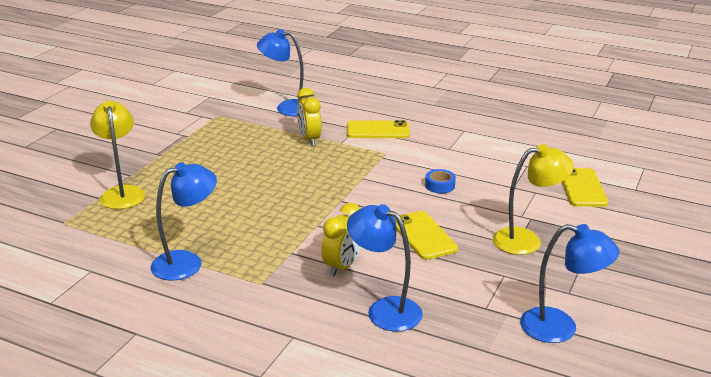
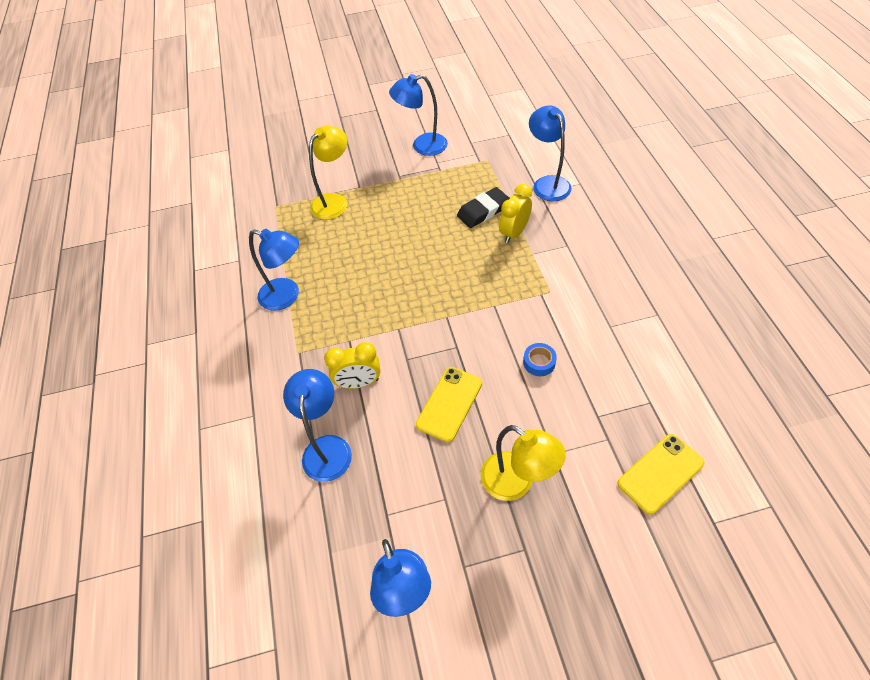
camera: 55 degrees right, 25 degrees up
(145, 130) = (422, 146): none -> blue lamp
(265, 140) = (483, 211): none -> black eraser
(378, 130) = (581, 260): yellow phone -> none

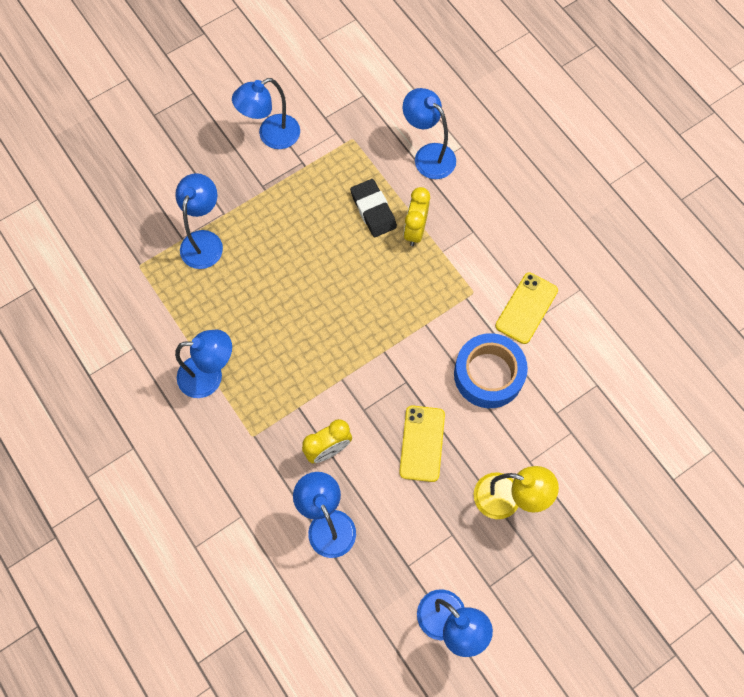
camera: 25 degrees left, 15 degrees up
(334, 201) = (204, 241): yellow lamp -> blue lamp
(483, 211) = (373, 210): black eraser -> black eraser turned 60 degrees counterclockwise
(539, 362) = (488, 374): blue tape -> blue tape, size x2.24
(660, 473) = (622, 450): yellow phone -> yellow phone (526, 308)

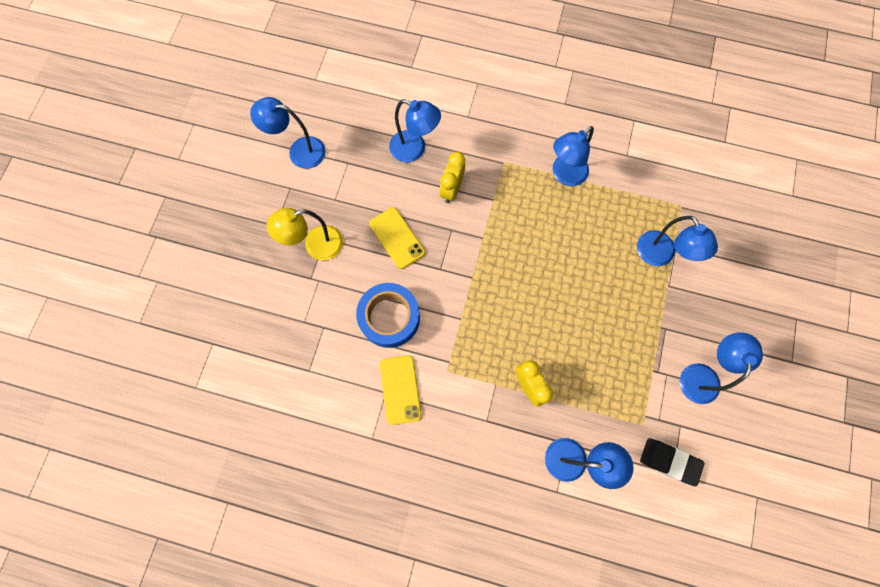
camera: 140 degrees right, 5 degrees up
(373, 210) = (572, 376): black eraser -> black eraser (669, 461)

